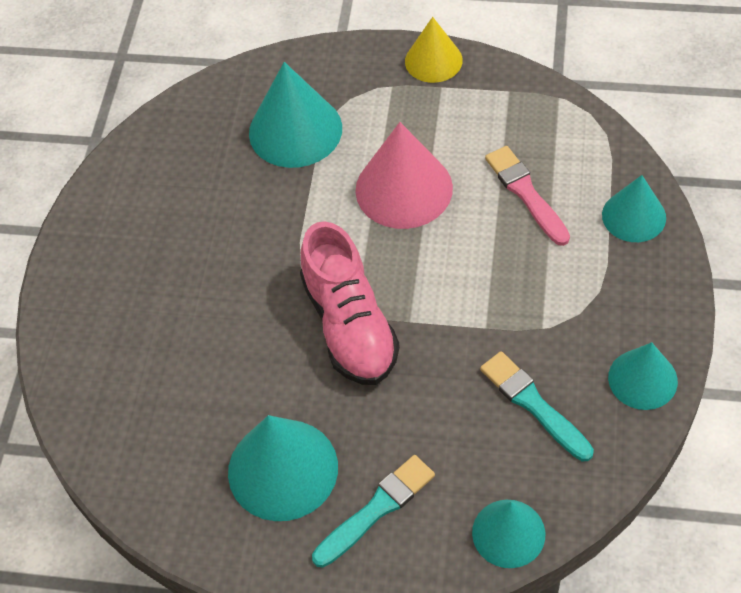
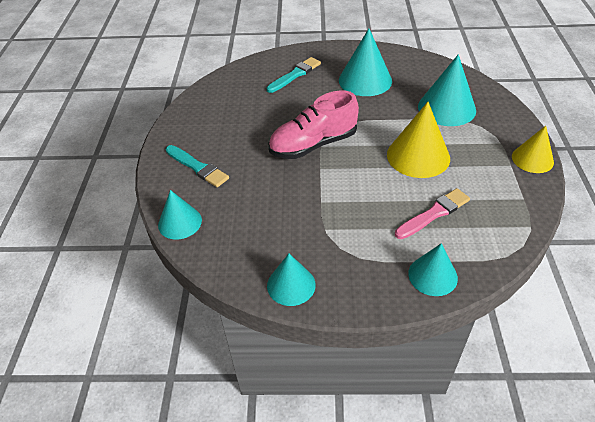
camera: 80 degrees right, 10 degrees down
(283, 469) = (222, 131): turquoise cone -> turquoise cone (365, 80)
(404, 189) = (418, 156): pink cone -> yellow cone
(533, 404) = (267, 228): turquoise brush -> turquoise brush (295, 75)

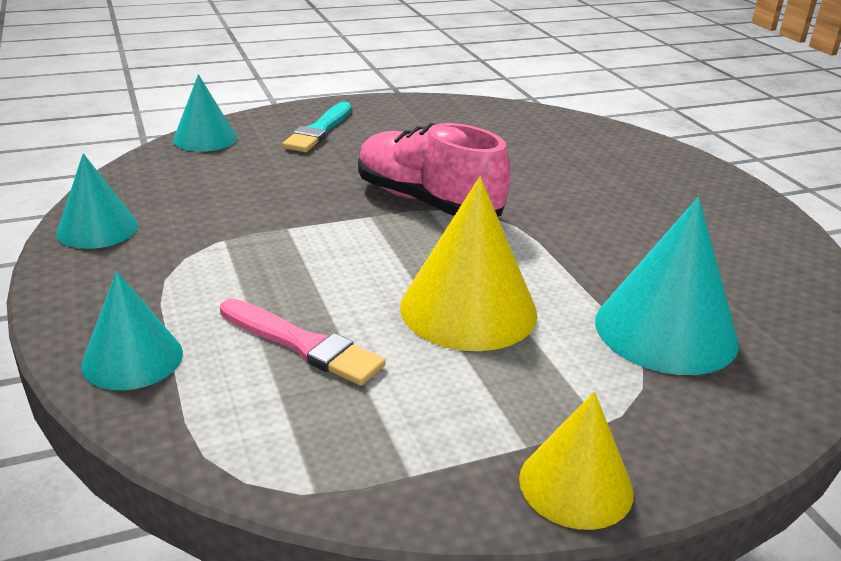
camera: 65 degrees right, 15 degrees down
(295, 75) = (605, 161): turquoise brush -> none
(365, 80) = (662, 225): turquoise cone -> none

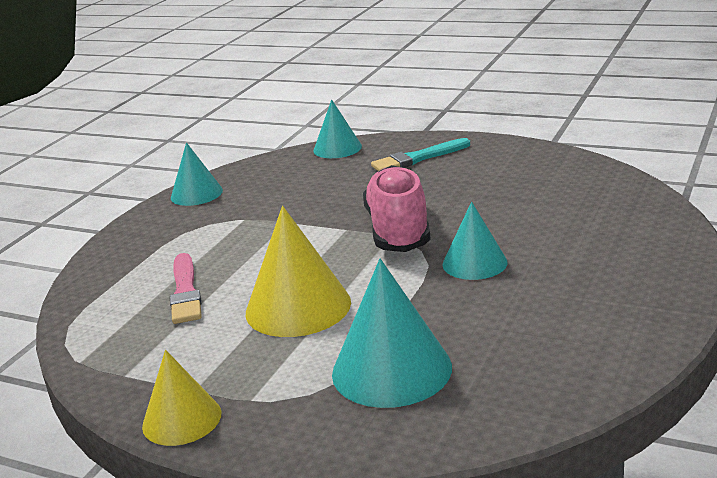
camera: 50 degrees right, 5 degrees down
(132, 358) = (110, 269): turquoise cone -> turquoise cone (474, 263)

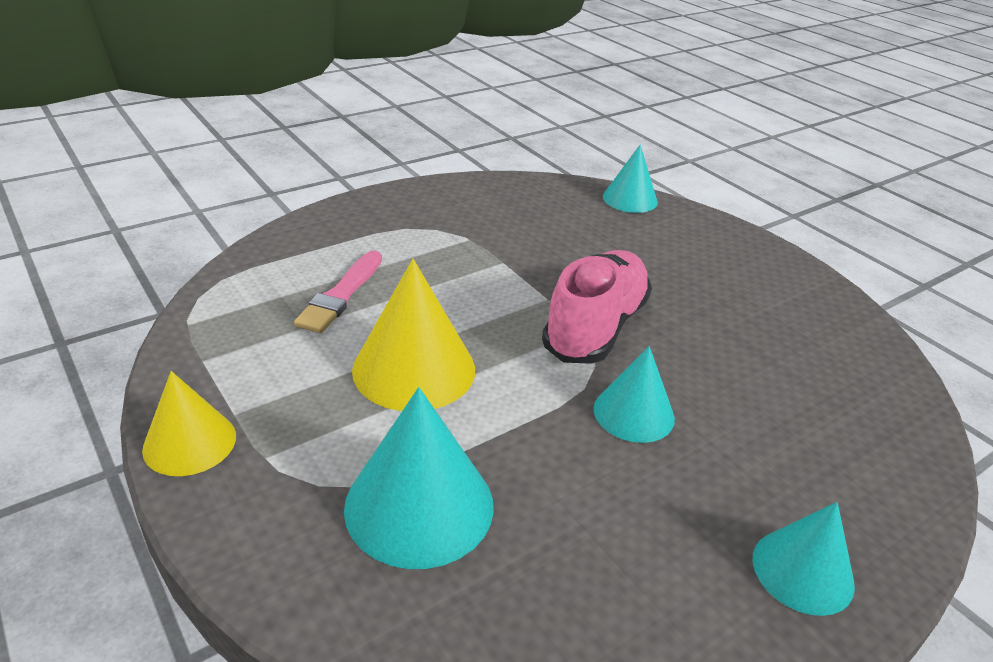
camera: 25 degrees right, 10 degrees up
(196, 194) = (458, 191): turquoise cone -> turquoise cone (802, 571)
(418, 158) = (698, 248): turquoise brush -> none

